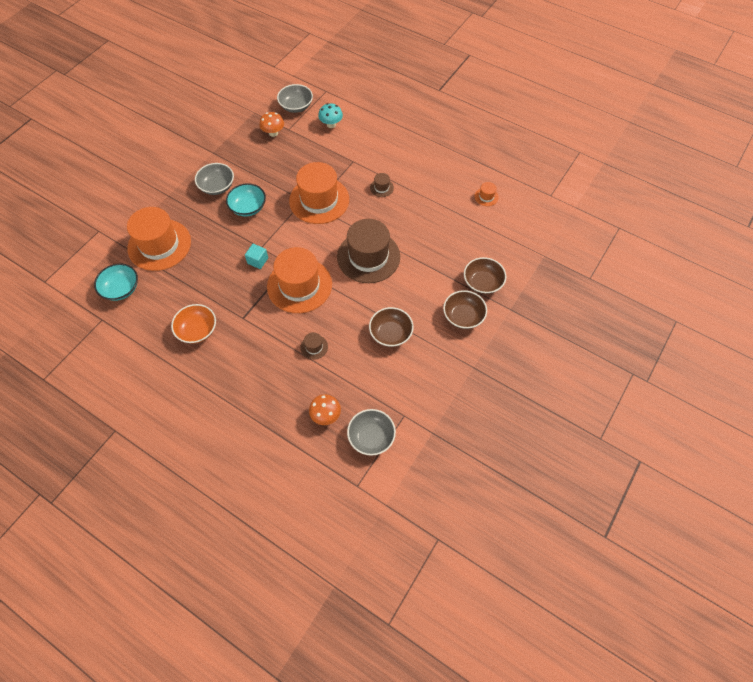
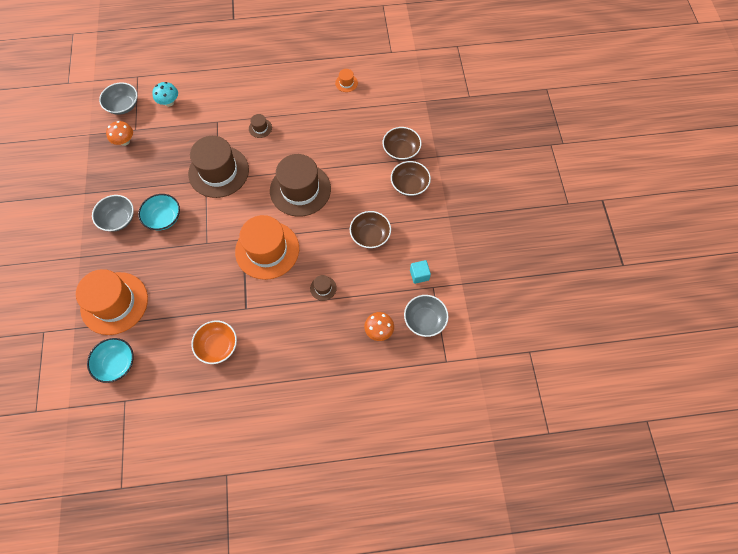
camera: 40 degrees left, 5 degrees up
(258, 261) = (214, 255): turquoise cube -> turquoise cube (419, 275)
(319, 200) = (218, 171): orange hat -> brown hat

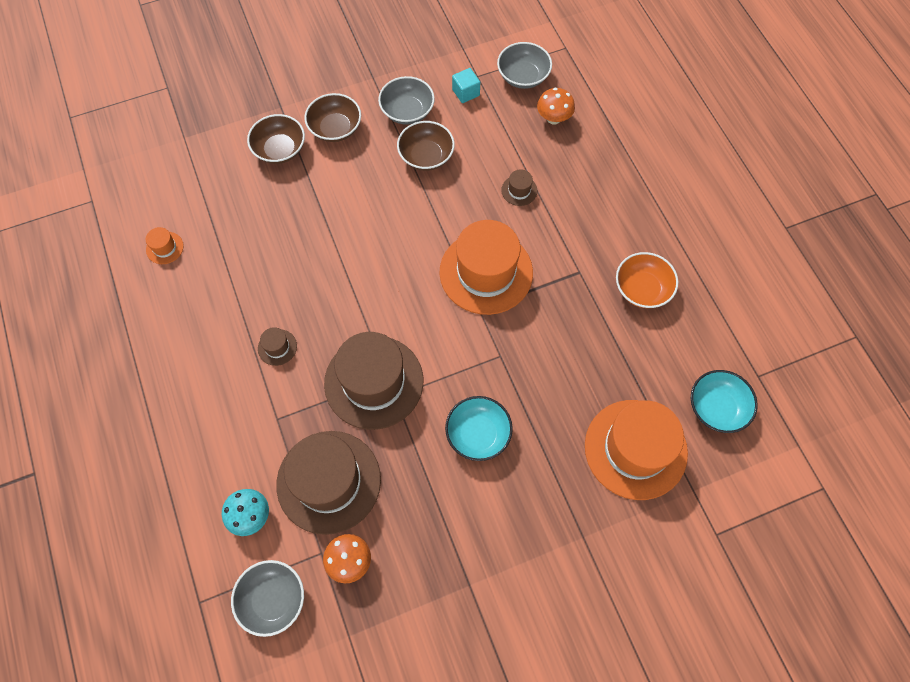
camera: 105 degrees left, 0 degrees up
(118, 219) = (500, 505): grey bowl -> grey bowl (407, 111)
(300, 189) = (377, 258): brown hat -> brown hat (328, 481)

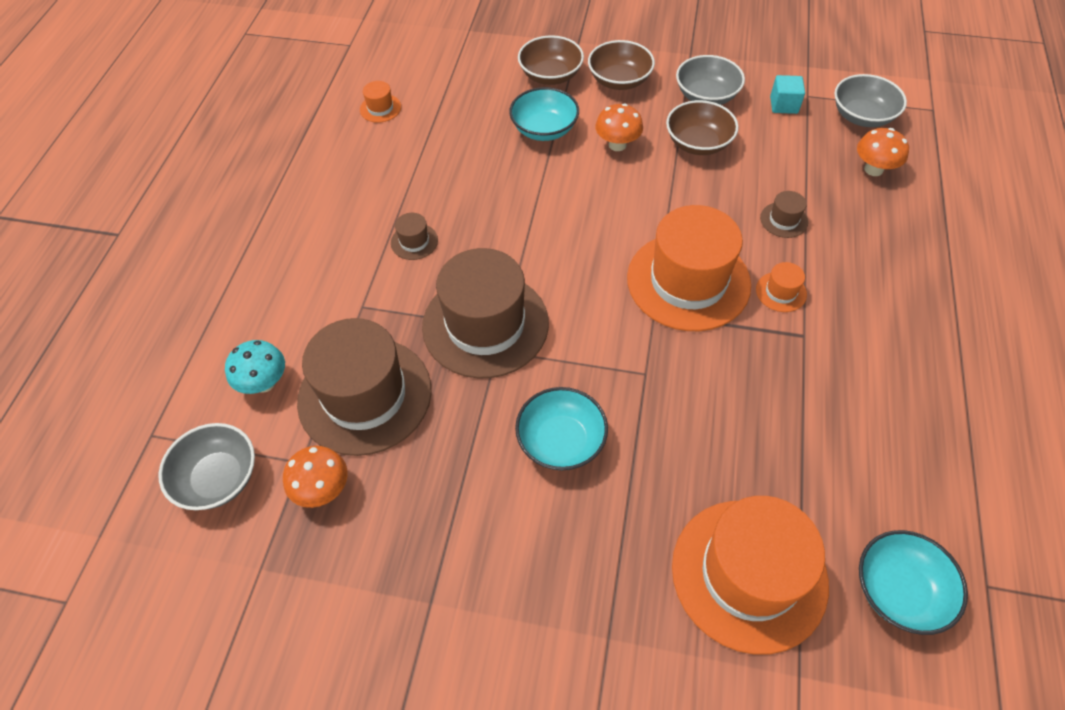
camera: 35 degrees right, 10 degrees down
(308, 201) = (544, 129): none -> turquoise bowl
(370, 187) = (617, 145): none -> orange mushroom
(548, 247) = (781, 292): none -> orange hat
(642, 289) = (876, 394): orange bowl -> none

